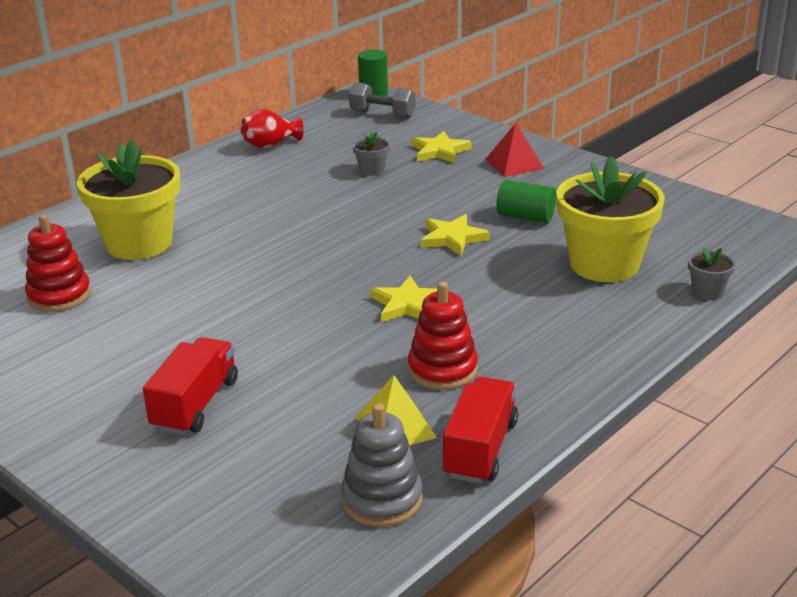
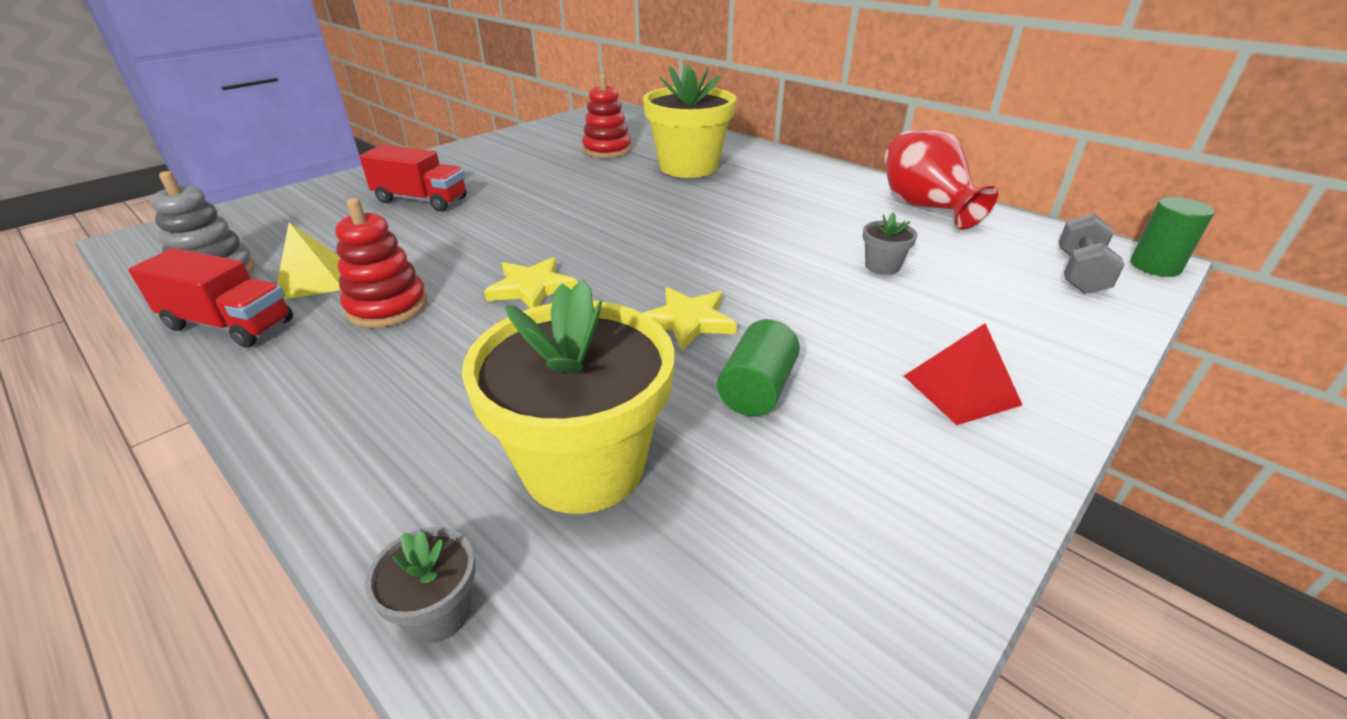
camera: 90 degrees right, 5 degrees up
(271, 145) = (925, 208): red vase -> red vase, size x1.58
(440, 151) = (972, 318): yellow star -> none

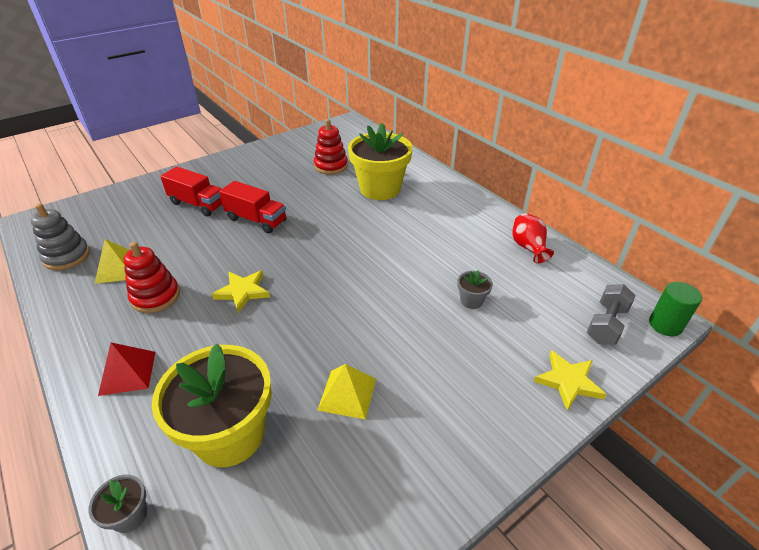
camera: 10 degrees right, 5 degrees up
(229, 325) = (67, 299): red truck -> red truck (256, 220)
(688, 321) = (327, 332): yellow star -> yellow star (568, 381)
(757, 389) = (347, 394): green cylinder -> yellow pyramid
(925, 208) = (528, 248): red vase -> red vase, size x0.63
(961, 390) = (472, 413): red pyramid -> red pyramid (127, 372)

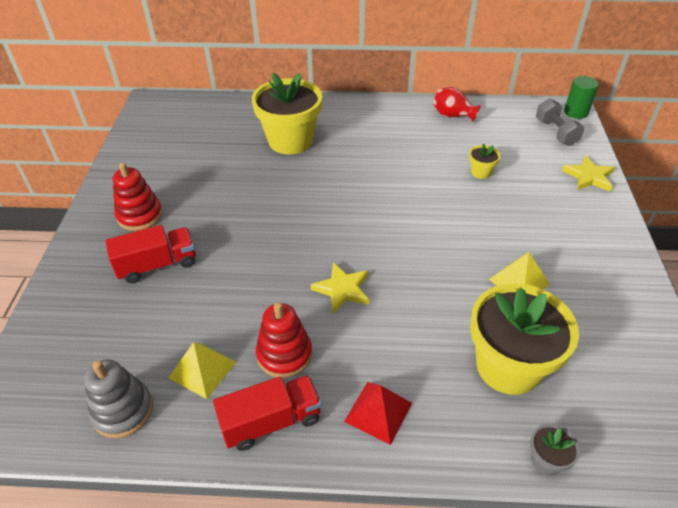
camera: 50 degrees left, 5 degrees up
(256, 220) = (241, 235): red truck -> red truck (271, 421)
(331, 166) = (214, 149): red stacking toy -> red stacking toy (140, 215)
(471, 301) = (481, 172): grey flower pot -> yellow flower pot

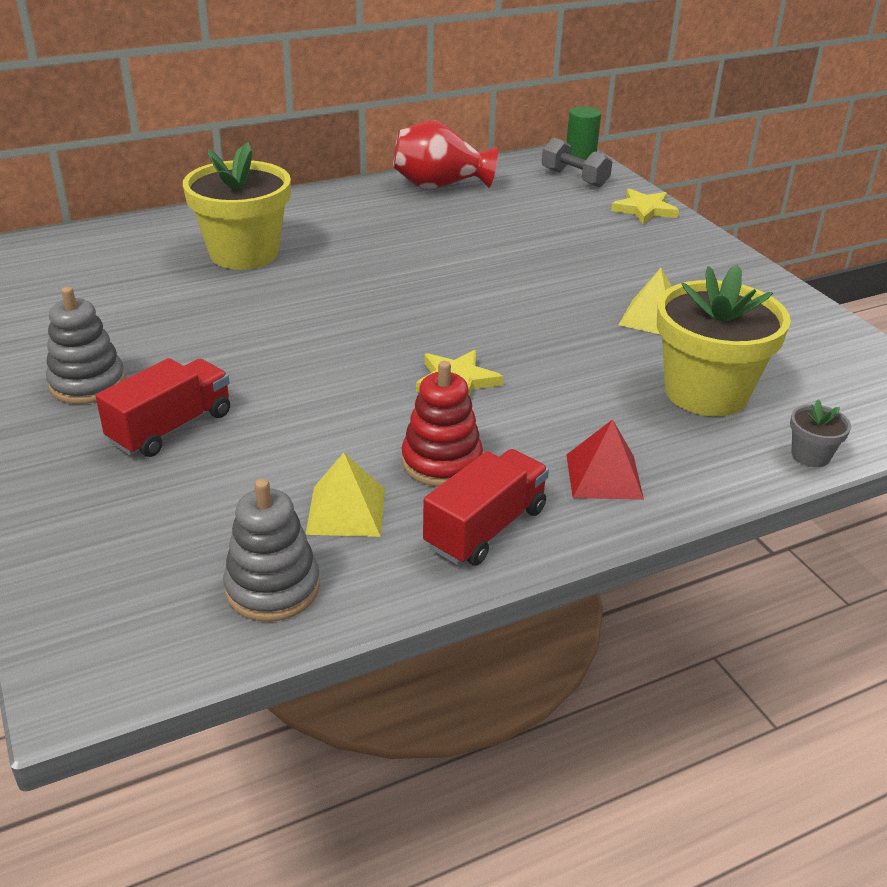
camera: 30 degrees left, 10 degrees down
(140, 215) = (87, 384): red stacking toy -> grey stacking toy
(452, 115) = (440, 186): red vase -> red vase, size x1.58
(481, 172) = (522, 232): yellow flower pot -> none

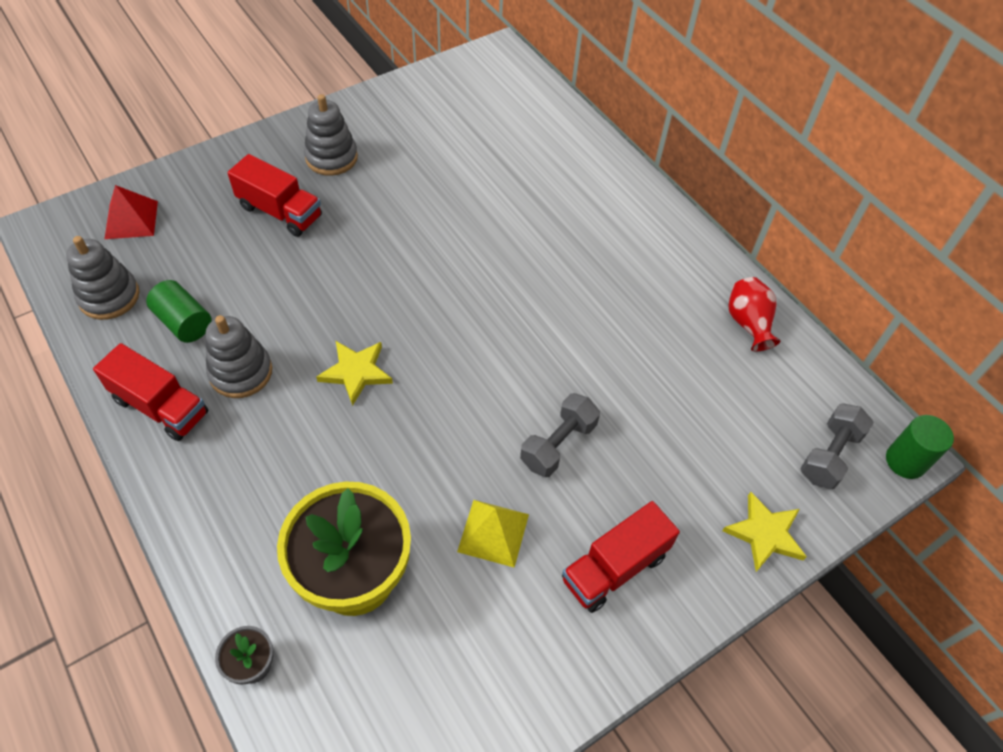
camera: 80 degrees right, 20 degrees up
(244, 253) = (546, 199): yellow flower pot -> none
(346, 511) = (184, 322): yellow pyramid -> green cylinder
(440, 186) = (748, 324): red vase -> red vase, size x0.63
(441, 462) = (241, 372): red stacking toy -> grey stacking toy
(559, 279) = (558, 444): none -> grey dumbbell
(604, 476) = (222, 485): red pyramid -> red pyramid (131, 219)
(680, 269) = (614, 567): none -> red truck

